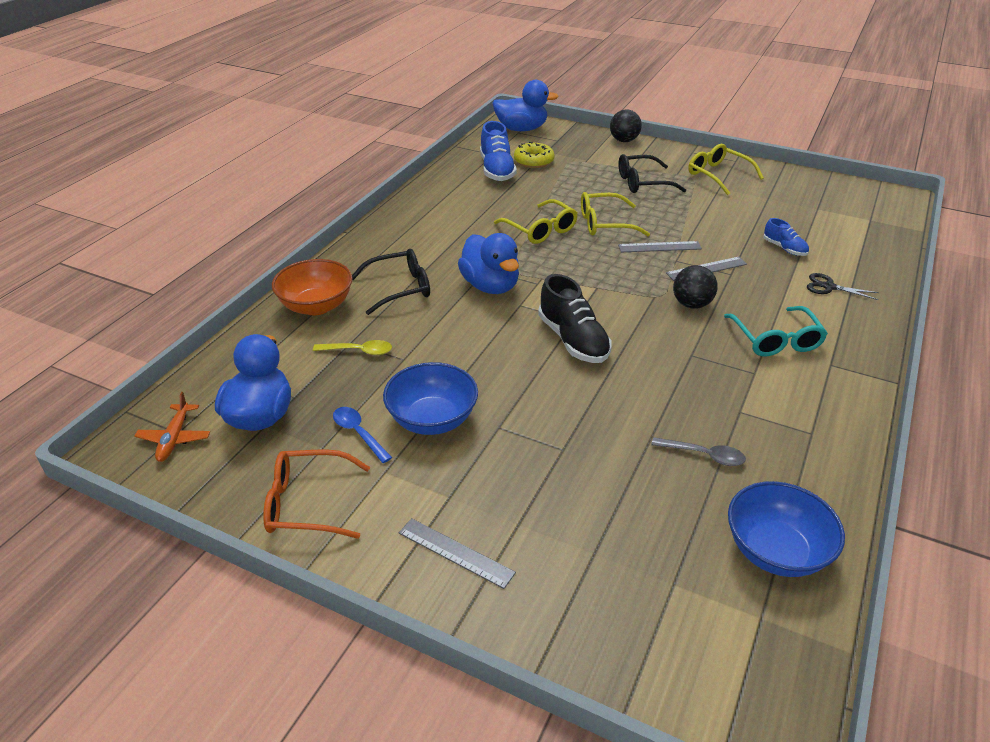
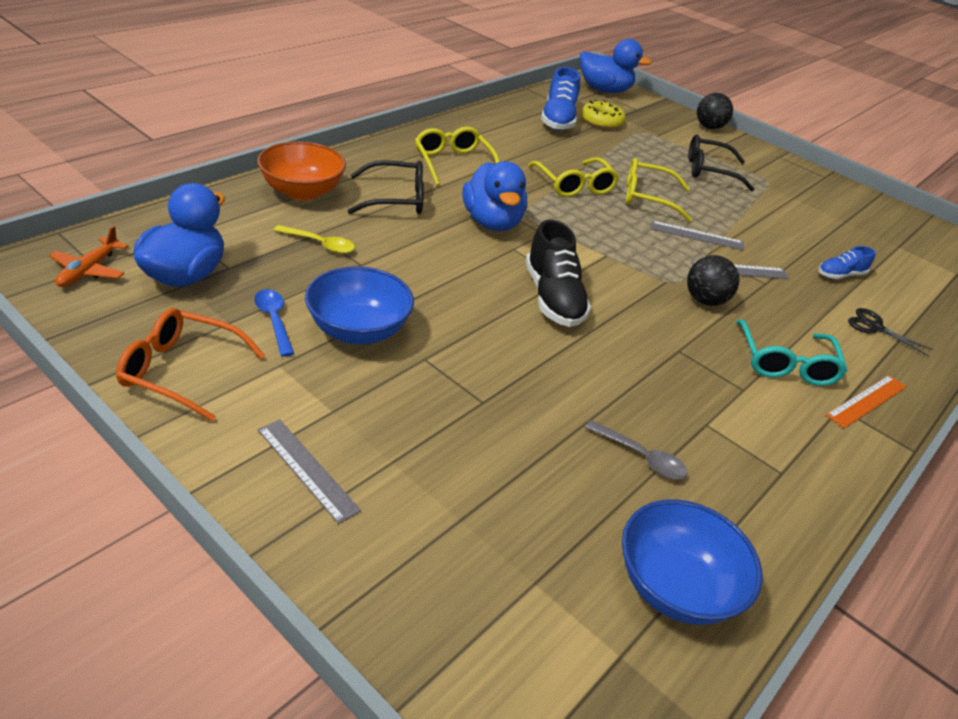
camera: 10 degrees right, 0 degrees up
(718, 175) = (798, 185): yellow glasses -> yellow glasses (453, 163)
(784, 248) = (840, 275): blue shoe -> blue shoe turned 90 degrees clockwise
(848, 352) = (867, 401): none -> orange ruler

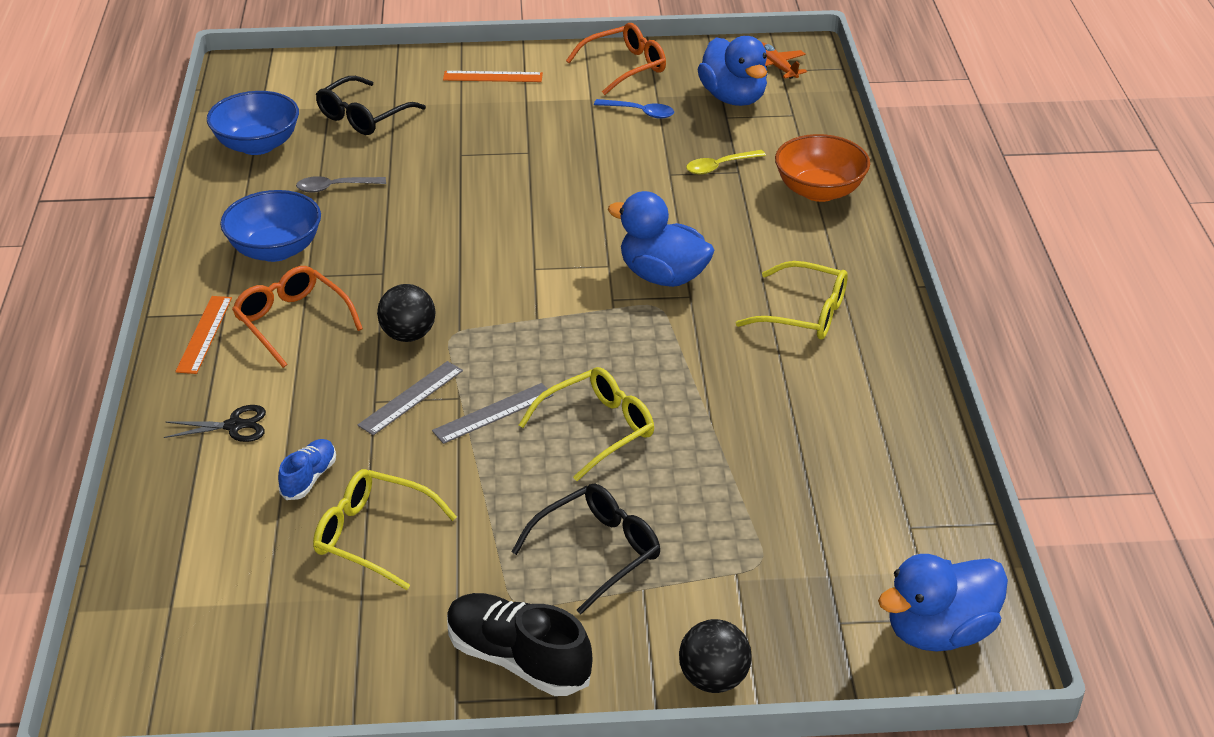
camera: 140 degrees right, 0 degrees up
(307, 469) = (493, 77): grey ruler -> orange ruler
(358, 330) = (590, 139): blue bowl -> blue bowl (275, 250)
(396, 199) = (760, 238): black glasses -> black glasses (363, 116)
(553, 298) = (519, 246): black shoe -> black shoe (518, 659)
(558, 120) = (860, 485): blue shoe -> none
(574, 185) = (678, 383): yellow glasses -> yellow glasses (373, 536)
(601, 122) = (824, 535): yellow donut -> none
(785, 363) = (292, 322): turquoise glasses -> orange glasses

